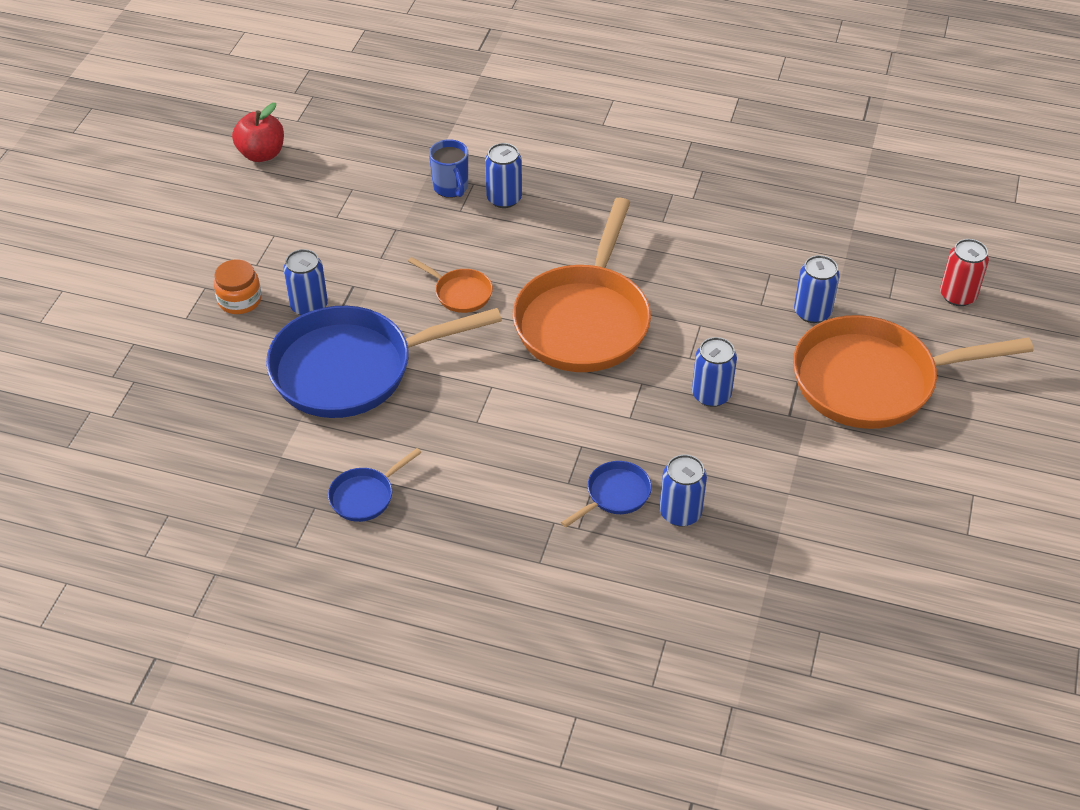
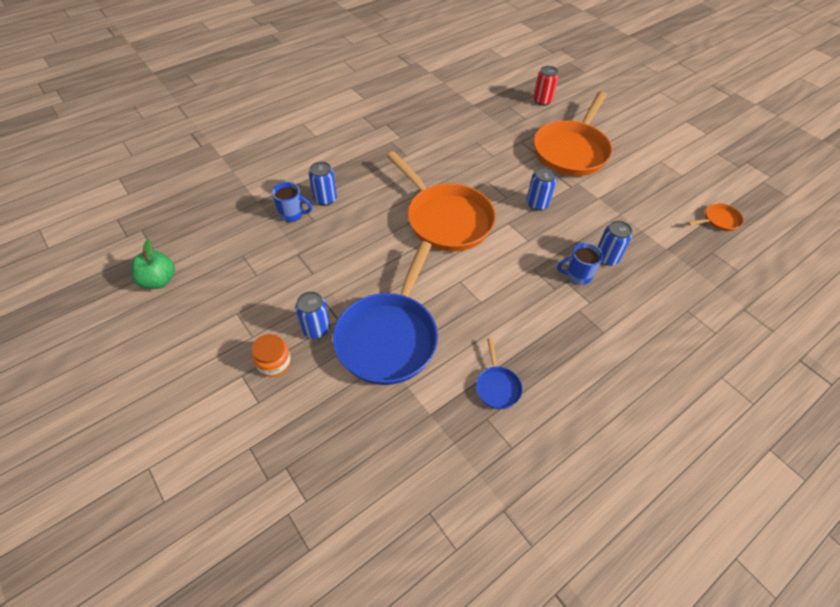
camera: 55 degrees left, 5 degrees up
(261, 154) = (159, 280): red apple -> green apple
(460, 293) = (377, 255): orange pan -> orange pan (719, 220)
(615, 495) = (577, 275): blue pan -> blue mug
(812, 312) = (513, 144): blue can -> none

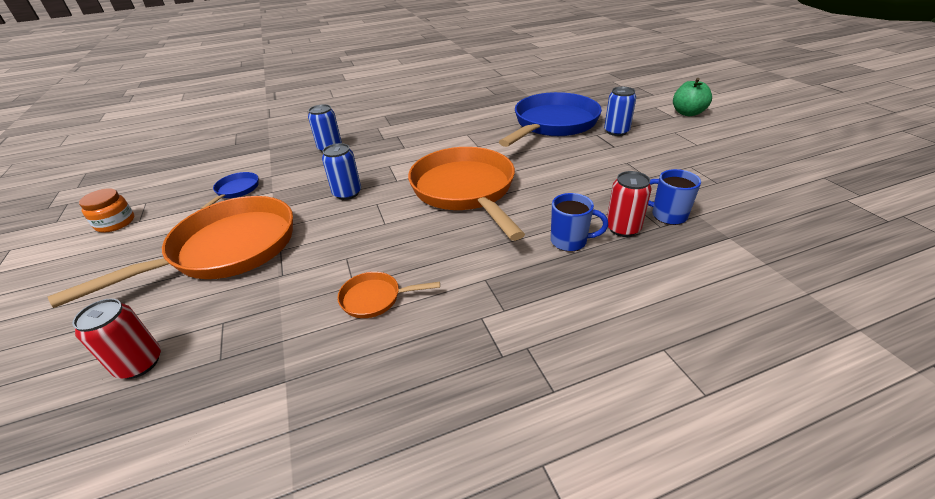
camera: 160 degrees left, 15 degrees down
(159, 280) = (805, 171): green apple -> green apple (687, 113)
(274, 362) = (649, 120): orange jar -> orange jar (115, 223)
(325, 199) = (623, 228): blue can -> red can
(497, 386) = (481, 102): blue pan -> blue pan (236, 190)
(577, 275) = (369, 141): blue mug -> blue mug (570, 241)
(719, 220) = (188, 162): orange pan -> orange pan (375, 298)

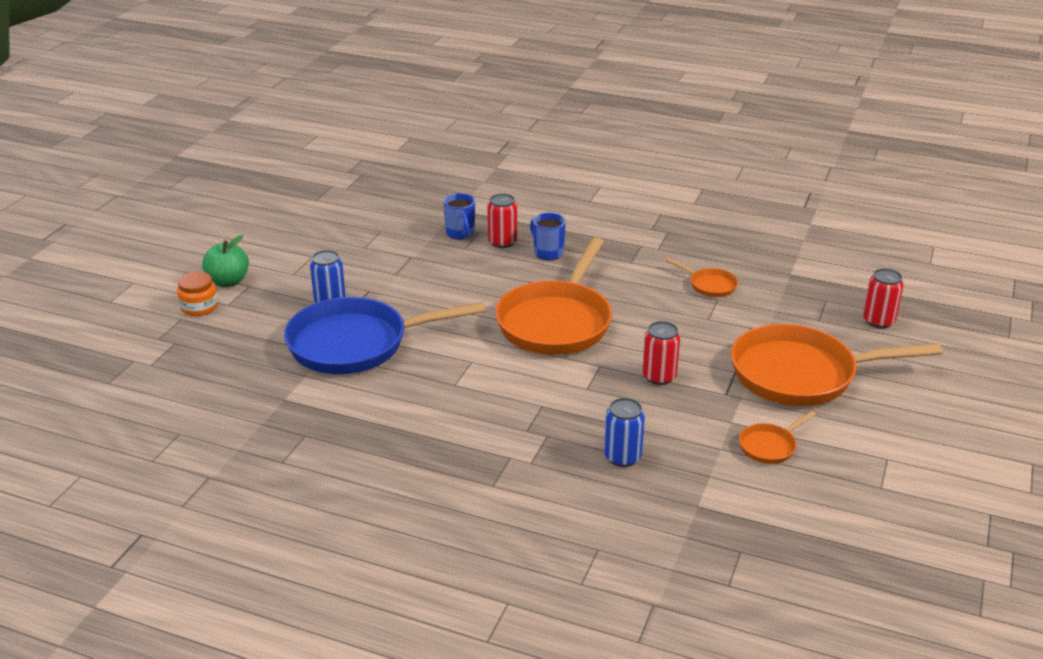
camera: 140 degrees left, 5 degrees down
(115, 223) = (914, 470): orange jar -> orange jar (199, 307)
(236, 190) = (769, 446): blue pan -> orange pan
(347, 193) = (659, 376): blue can -> red can

